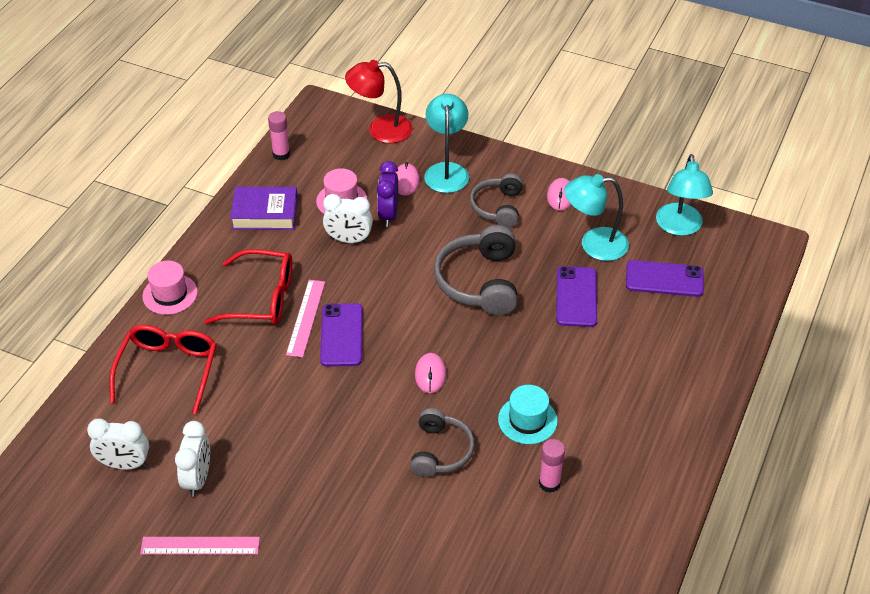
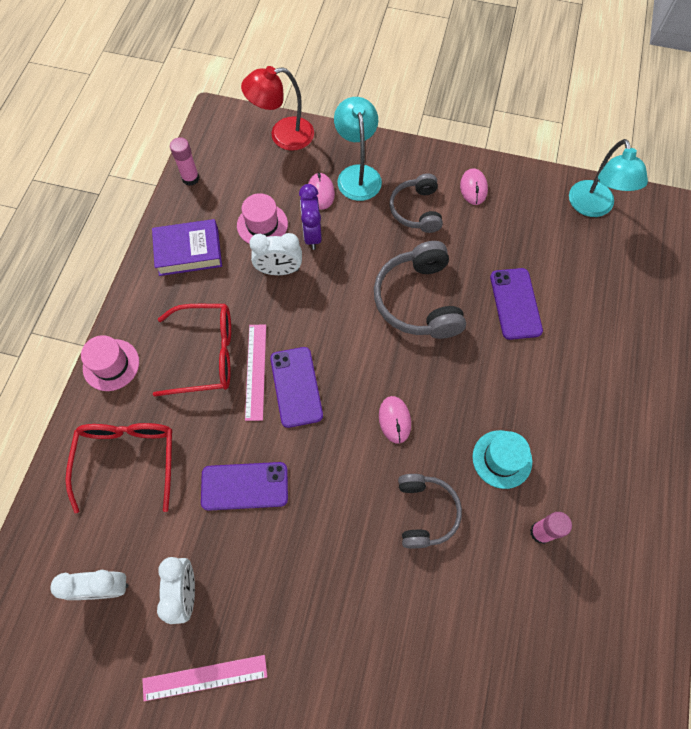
camera: 10 degrees left, 20 degrees up
(594, 244) = (518, 239): turquoise lamp -> none
(664, 279) = (593, 269): purple phone -> purple phone (244, 486)

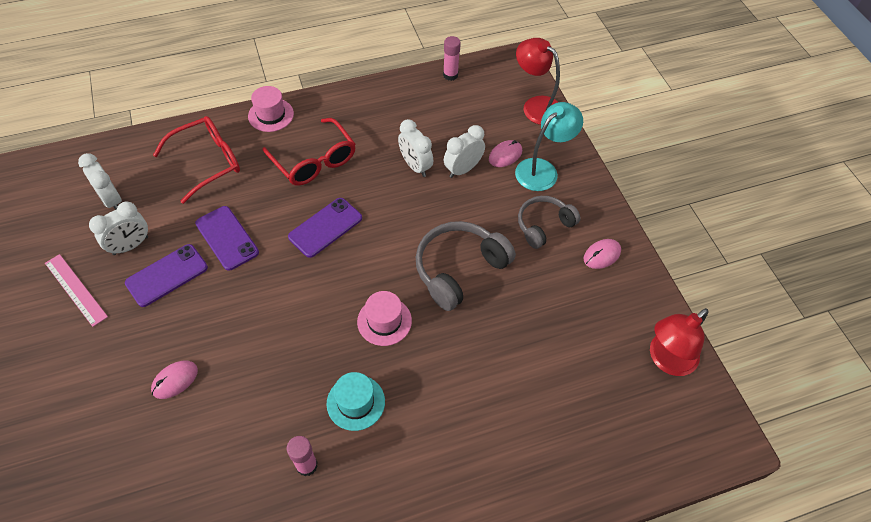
camera: 55 degrees right, 10 degrees down
(189, 251) = (389, 107): purple book -> none
(256, 371) = (321, 196): pink ruler -> none
(262, 225) = (446, 135): pink hat -> pink hat (384, 321)
(312, 234) = (463, 169): purple clock -> white clock
(394, 420) = (340, 306): pink mouse -> pink mouse (175, 380)
(425, 512) = (274, 367): grey headphones -> none
(515, 303) = (512, 342): purple phone -> purple phone (167, 275)
(593, 207) = (666, 360): turquoise lamp -> red lamp

